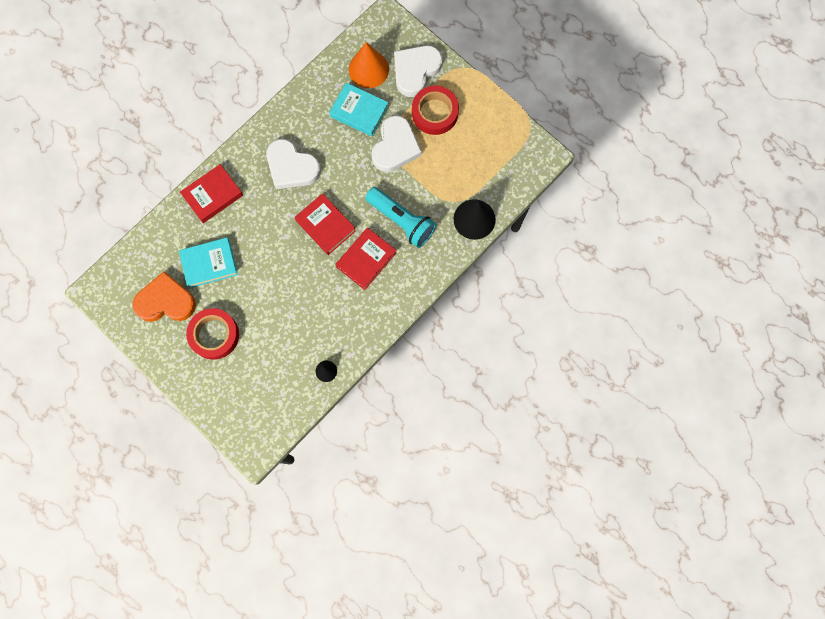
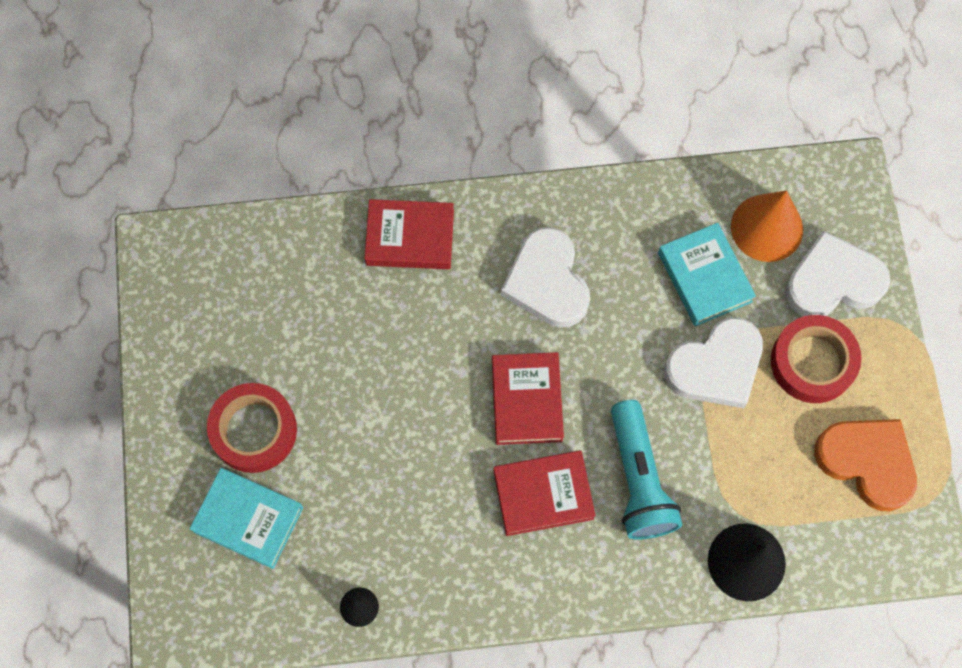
camera: 40 degrees right, 5 degrees down
(166, 301) = (230, 332): orange heart -> orange heart (867, 462)
(209, 264) = (328, 327): turquoise book -> turquoise book (248, 519)

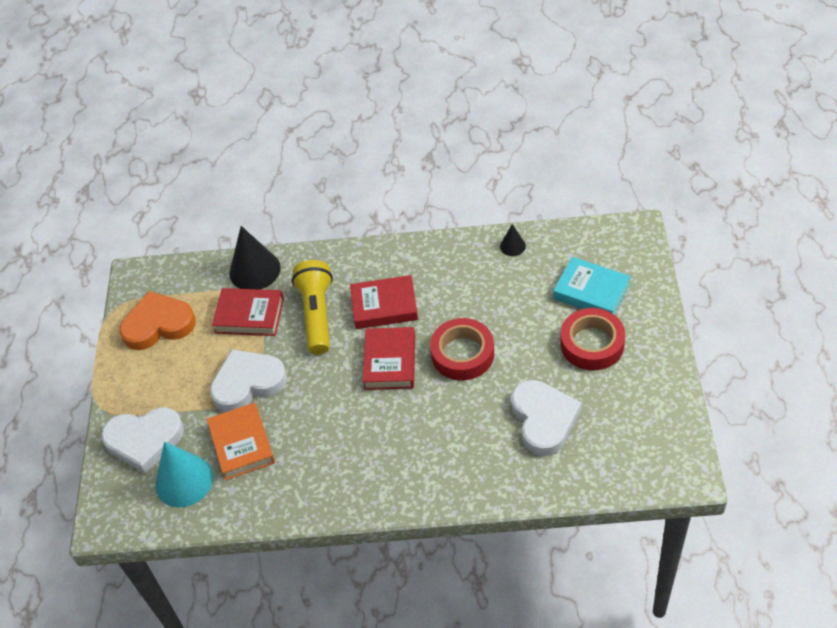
camera: 170 degrees left, 20 degrees down
(410, 238) = (474, 477): red book -> red book (249, 315)
(547, 282) = (365, 442): white heart -> white heart (544, 419)
(639, 479) = (317, 315): turquoise flashlight -> yellow flashlight
(704, 277) = (242, 444): turquoise book -> orange book
(767, 228) = (184, 481): orange cone -> turquoise cone
(812, 362) = (177, 385): red tape -> red tape (462, 354)
(867, 462) = (158, 324): orange heart -> orange heart turned 120 degrees clockwise

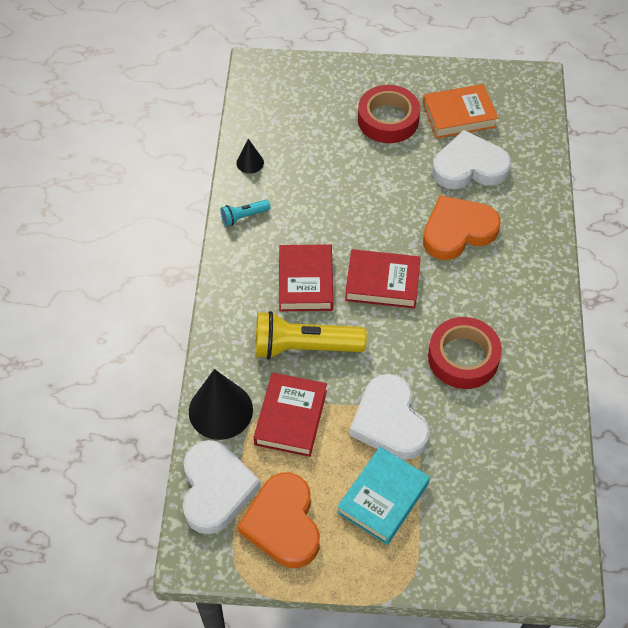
camera: 90 degrees left, 5 degrees up
(144, 440) = (456, 535): white heart -> white heart (216, 489)
(184, 481) = (515, 490): turquoise cone -> none
(242, 444) = (472, 429): orange book -> orange book (459, 115)
(449, 252) = (244, 217): none -> turquoise flashlight
(458, 416) = (457, 231): none -> orange heart
(462, 354) = (382, 220): red tape -> red tape (463, 357)
(591, 292) = (325, 111): turquoise book -> turquoise book (383, 498)

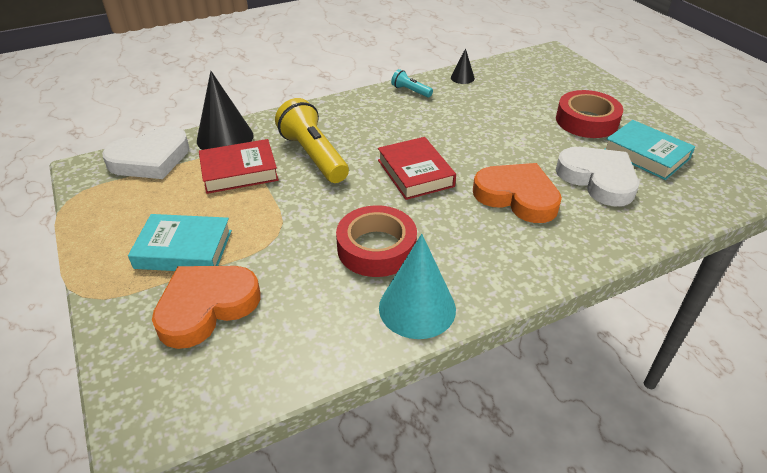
camera: 60 degrees right, 15 degrees down
(283, 523) = (132, 201): orange heart -> orange heart (206, 307)
(306, 282) = (378, 136): red book -> none
(389, 421) = (270, 225): white heart -> none
(459, 115) = (646, 154): orange book -> turquoise book
(541, 363) = (417, 308): none -> turquoise cone

